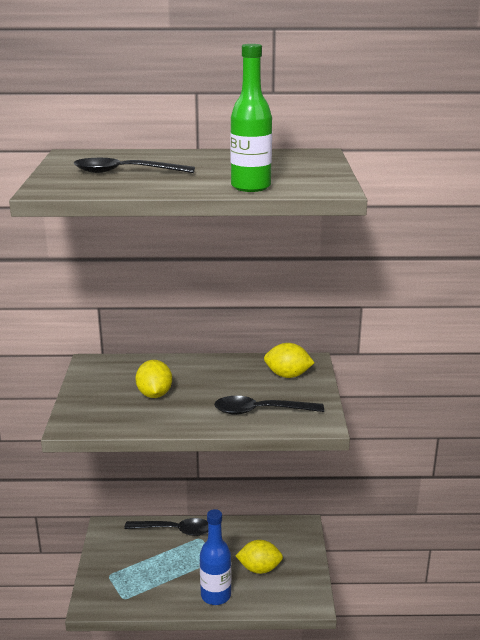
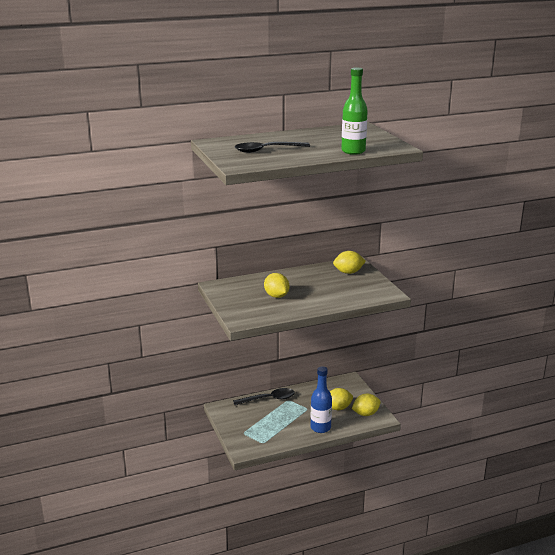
camera: 20 degrees left, 0 degrees up
(261, 411) = (349, 294): black spoon -> none
(293, 589) = (365, 414): none -> yellow lemon

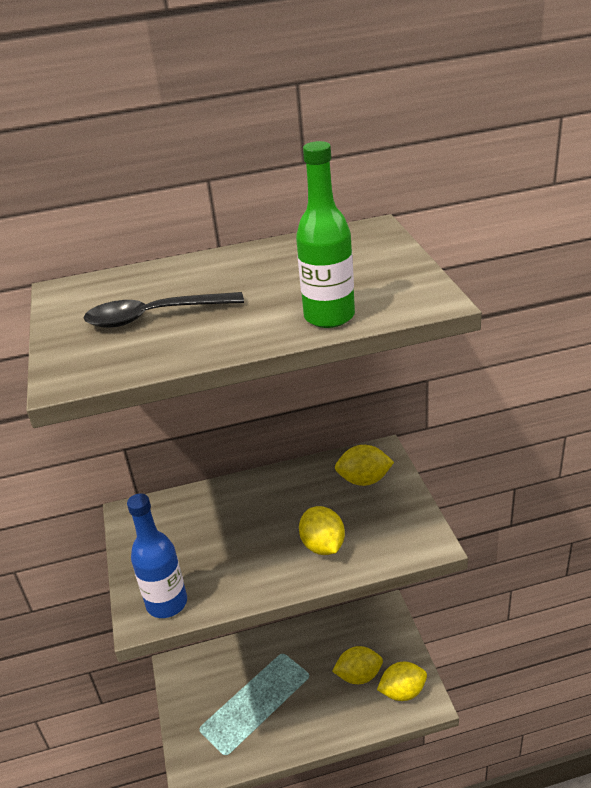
camera: 10 degrees right, 10 degrees up
(268, 399) = (252, 650): black spoon -> none
(276, 296) = (224, 545): yellow lemon -> yellow lemon (323, 546)
(320, 428) = (324, 722): blue bottle -> blue bottle (167, 603)

